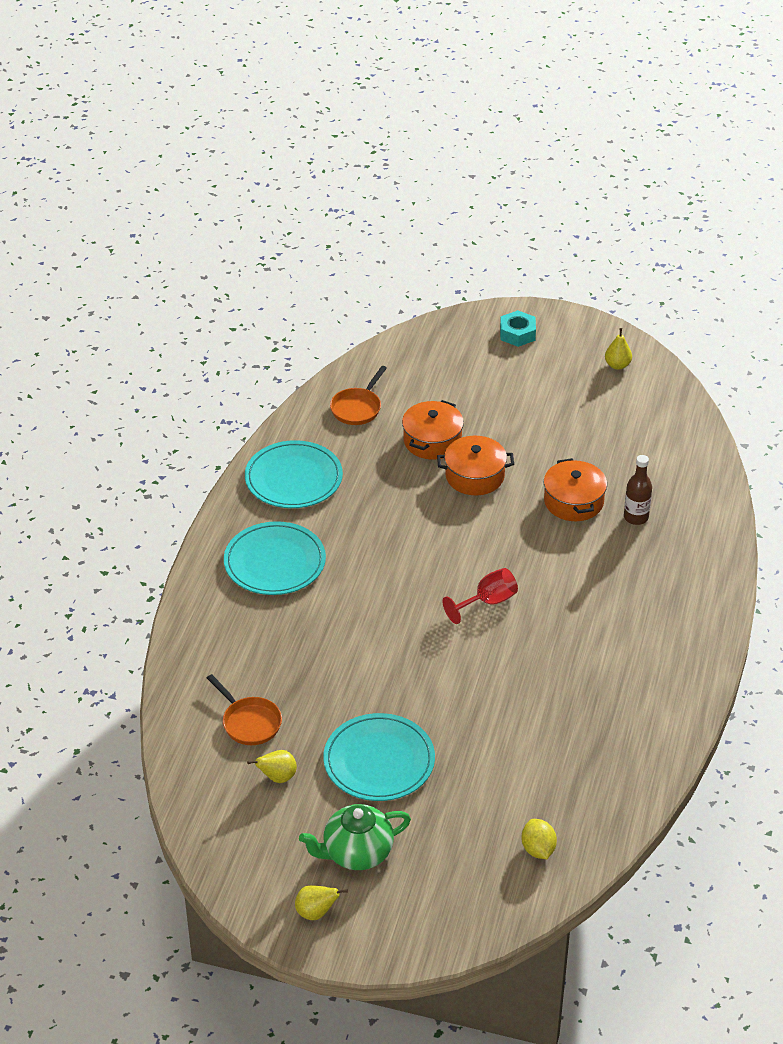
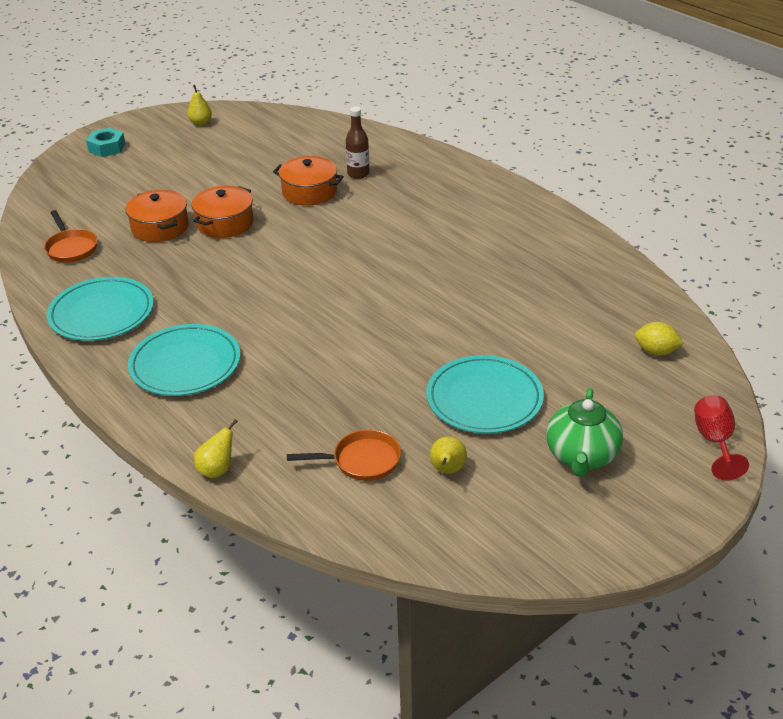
camera: 55 degrees left, 5 degrees down
(316, 912) = (636, 513): yellow pear -> yellow pear (217, 470)
(487, 602) = (366, 270): red goblet -> red goblet (714, 442)

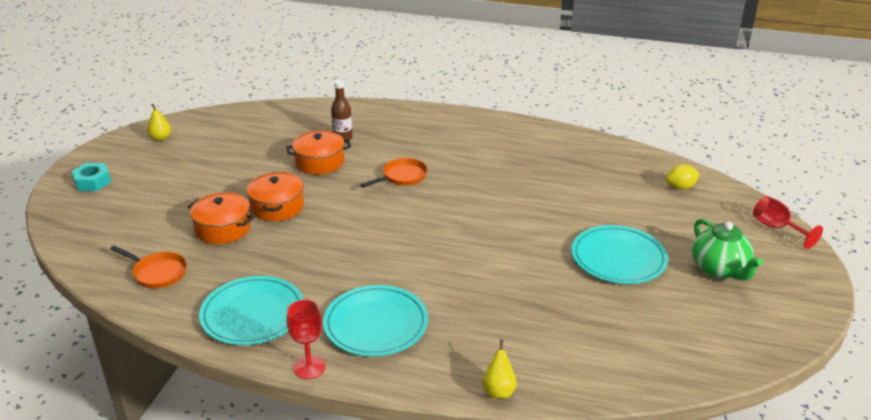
camera: 35 degrees left, 5 degrees down
(93, 378) = (309, 367): none -> red goblet
(362, 461) = (592, 335): orange pan -> orange pan (402, 177)
(447, 470) = (654, 315): yellow pear -> none

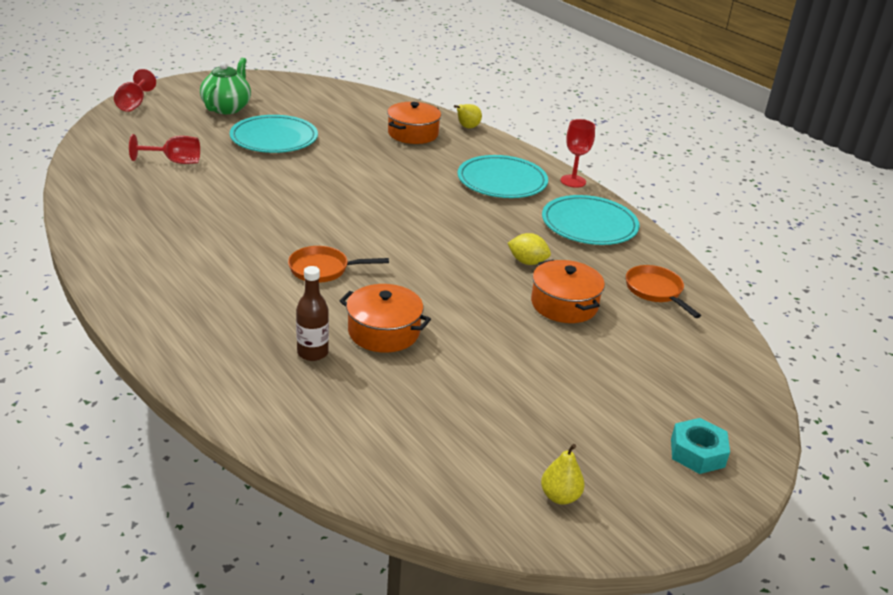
camera: 145 degrees left, 0 degrees up
(277, 207) = (488, 300): orange pot -> orange pot (413, 134)
(627, 197) = (175, 162): none -> red goblet
(680, 187) = (120, 148): yellow lemon -> yellow lemon (527, 262)

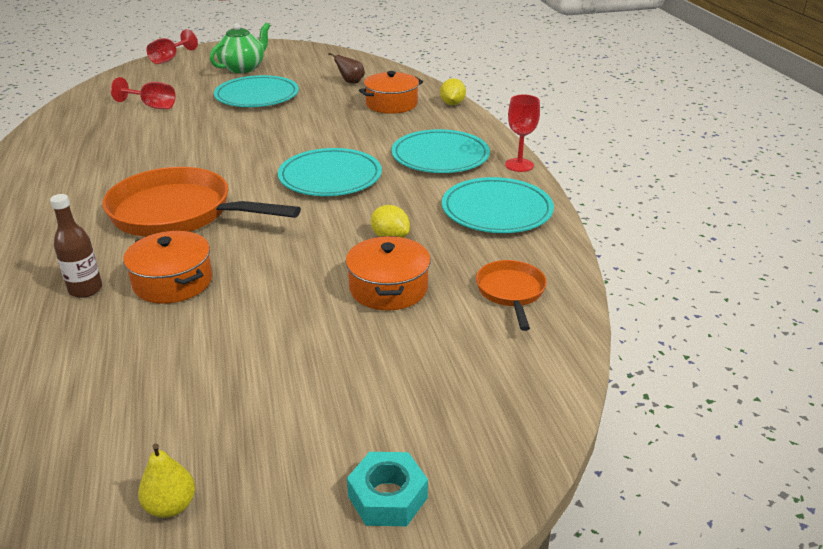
camera: 25 degrees right, 0 degrees up
(323, 269) = (179, 213): orange pan -> orange pan, size x2.00
(352, 114) = (350, 82): none -> brown pear
(426, 214) = (330, 177): none -> turquoise plate
(467, 127) = (452, 104): yellow pear -> yellow lemon

